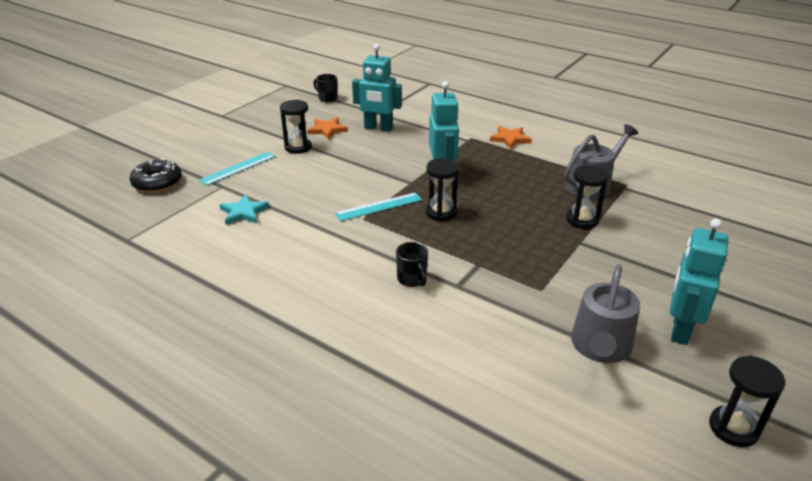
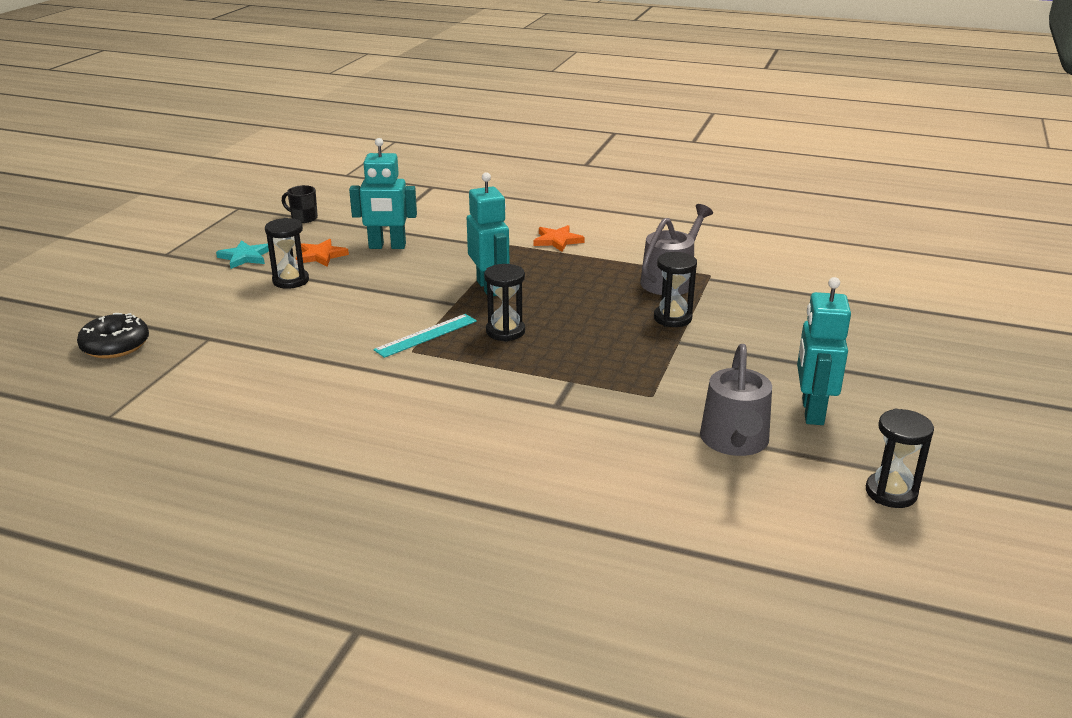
camera: 15 degrees left, 5 degrees down
(238, 168) = (220, 314): turquoise ruler -> none
(243, 212) = (253, 364): turquoise star -> turquoise star (245, 257)
(412, 279) = (500, 407): black mug -> none

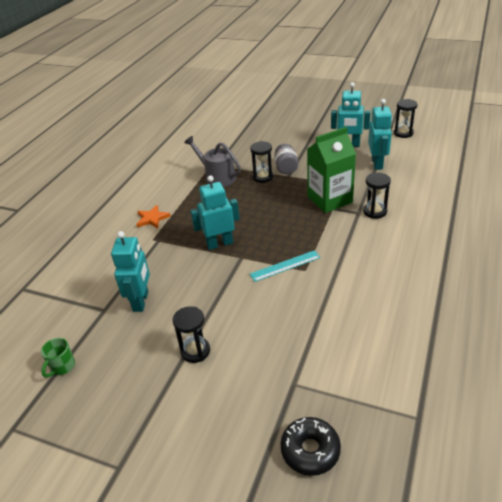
camera: 85 degrees left, 10 degrees up
(245, 257) = (141, 394): turquoise star -> none
(303, 218) = (62, 367): black mug -> green mug
(320, 256) = (149, 340): orange star -> none
(426, 335) = (285, 266): turquoise ruler -> turquoise ruler turned 75 degrees counterclockwise
(505, 331) = (279, 233): black hourglass -> black hourglass (375, 212)
(598, 379) = (329, 200): none -> green carton
(706, 340) = (286, 168): none -> grey jar
(735, 441) = (377, 164): grey watering can -> turquoise robot

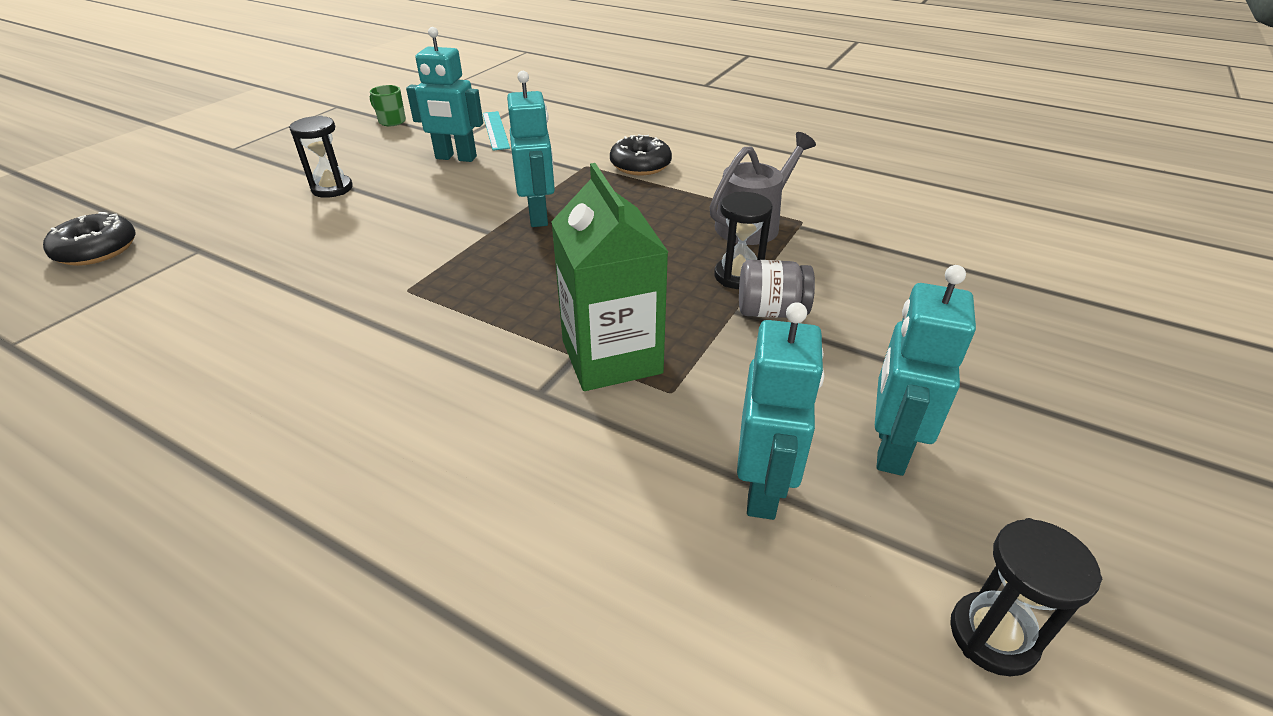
camera: 95 degrees right, 0 degrees up
(152, 218) = (640, 165): orange star -> black donut
(285, 266) = (435, 271): turquoise ruler -> turquoise ruler (496, 130)
(375, 212) = (526, 422): black hourglass -> none
(377, 164) = (763, 489): turquoise robot -> turquoise robot turned 90 degrees counterclockwise

